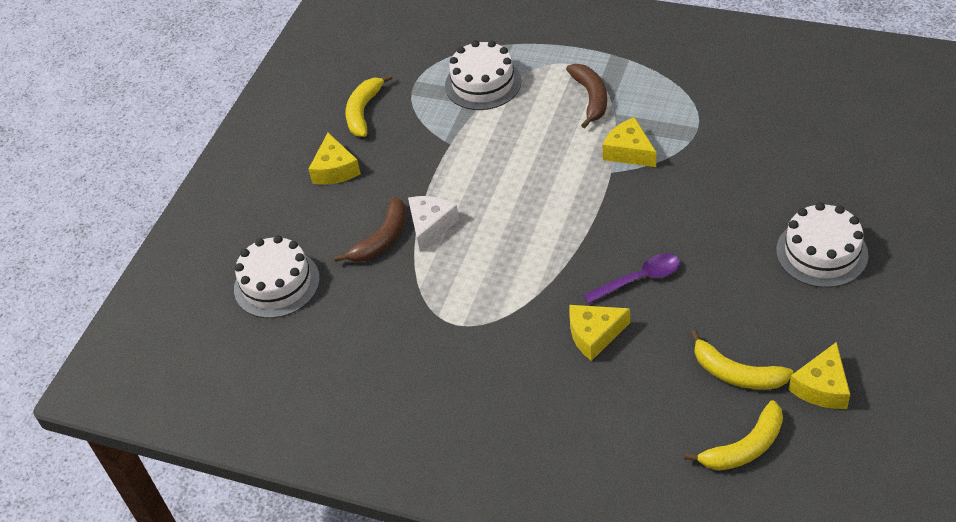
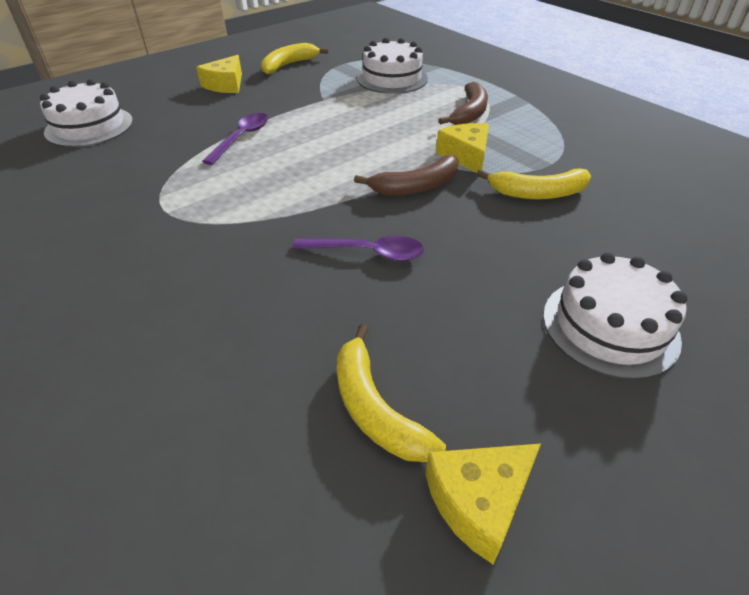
camera: 25 degrees right, 5 degrees down
(382, 239) = (196, 131): brown banana -> brown banana (416, 186)
(430, 226) = (241, 138): white cheese -> purple spoon
(594, 335) = (266, 279): yellow cheese -> none
(744, 447) = (287, 521): yellow banana -> yellow banana (538, 193)

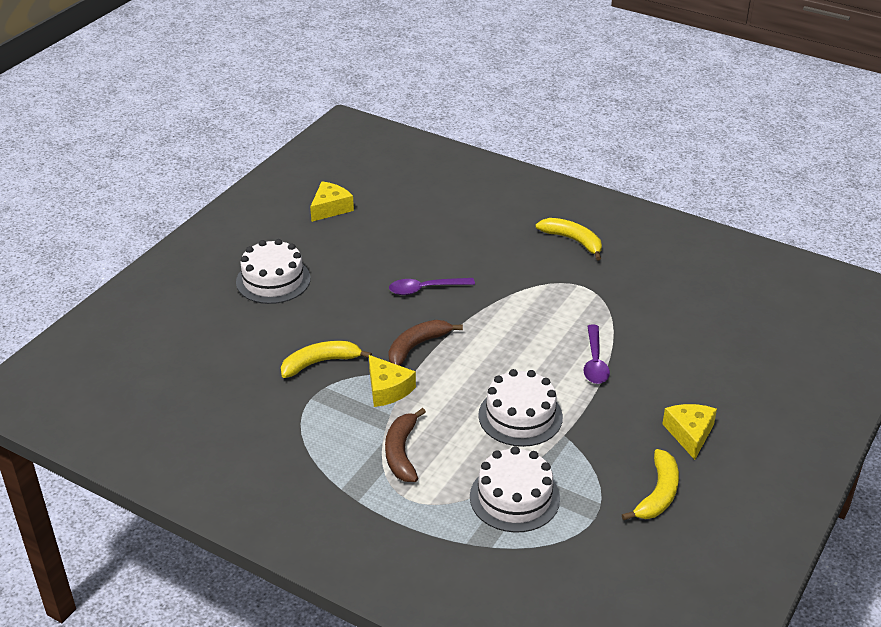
camera: 160 degrees right, 5 degrees down
(89, 126) = (740, 342): white cake -> white cake (520, 416)
(375, 408) = (383, 224): yellow banana -> yellow banana (573, 241)

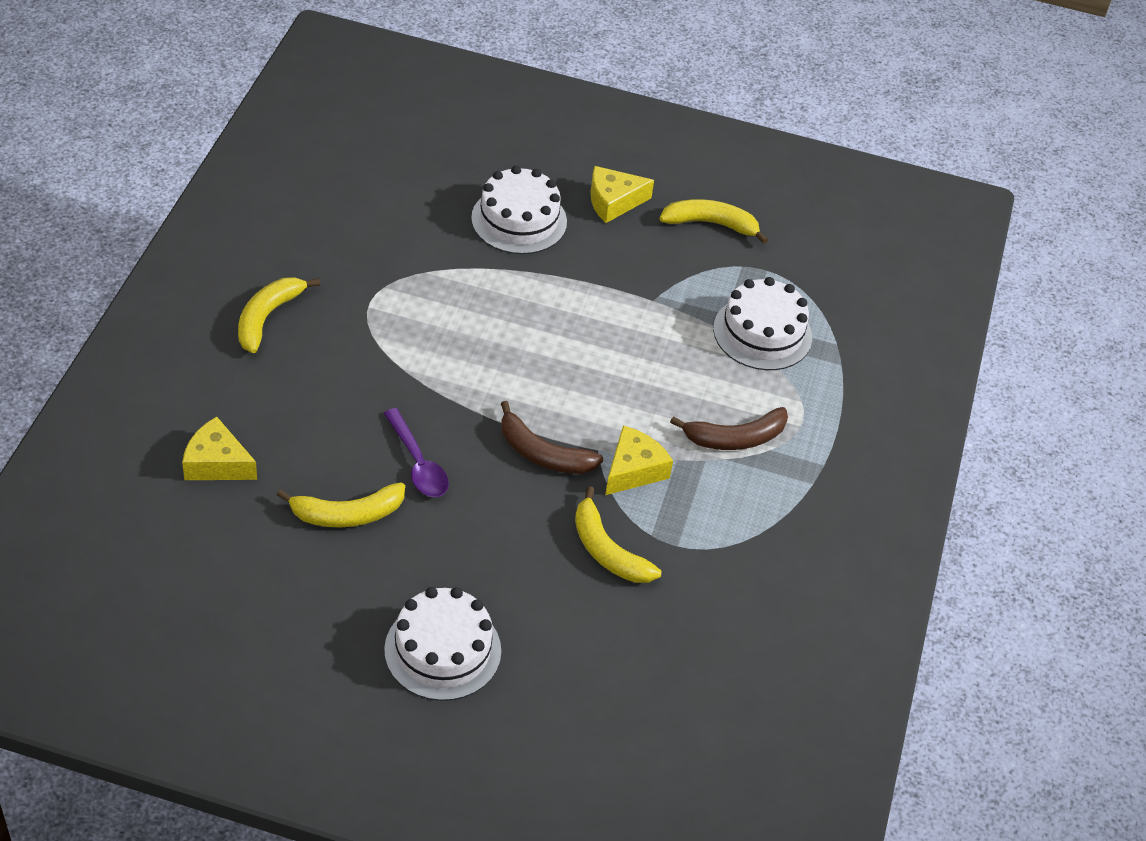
camera: 110 degrees left, 10 degrees up
(330, 208) = (233, 619): yellow cheese -> yellow cheese (217, 463)
(392, 256) = (347, 514): none -> yellow banana
(520, 416) = (636, 340): white cake -> white cake (519, 220)
(595, 362) = (518, 282): purple spoon -> none

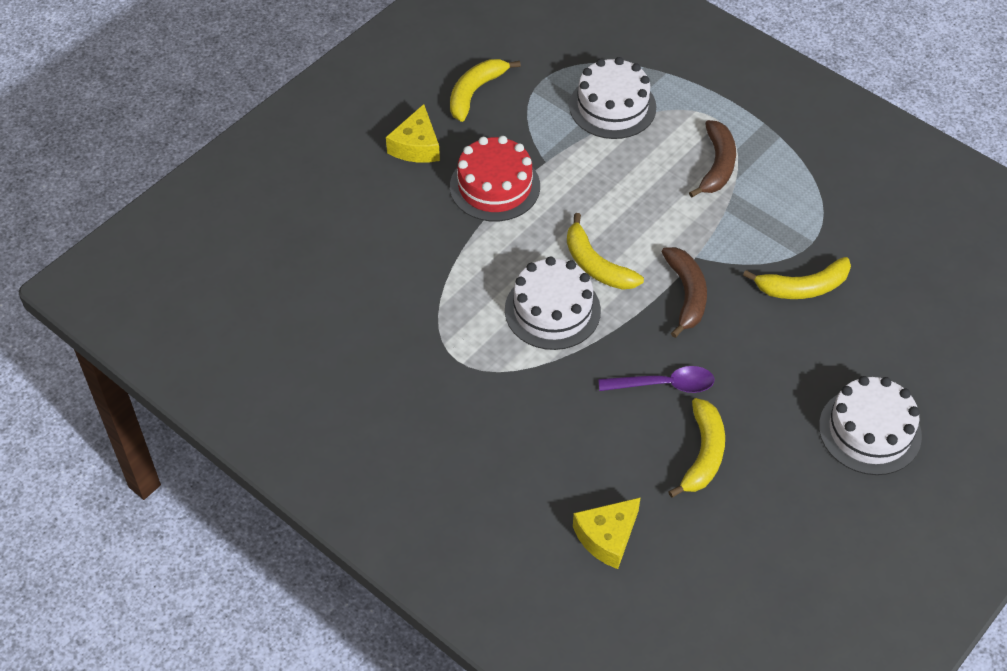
camera: 60 degrees left, 5 degrees up
(267, 318) = (441, 445): yellow banana -> yellow banana (596, 265)
(519, 220) = (406, 218): white cake -> white cake (552, 310)
(543, 454) = (686, 294): brown banana -> brown banana turned 60 degrees counterclockwise
(597, 271) = (495, 186): none -> red cake
(633, 470) = (726, 241): yellow cheese -> none

